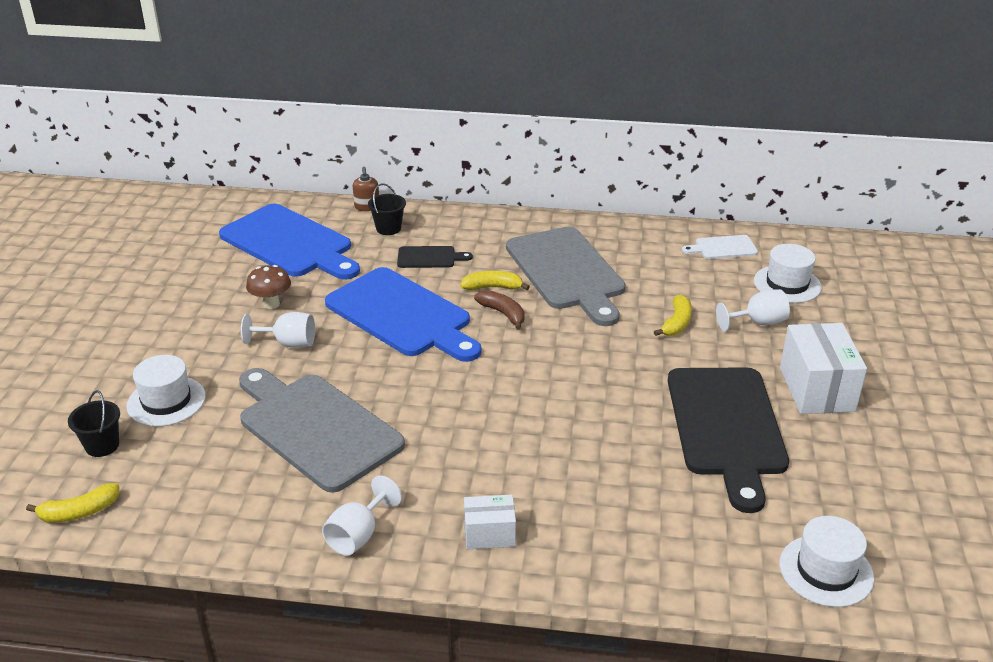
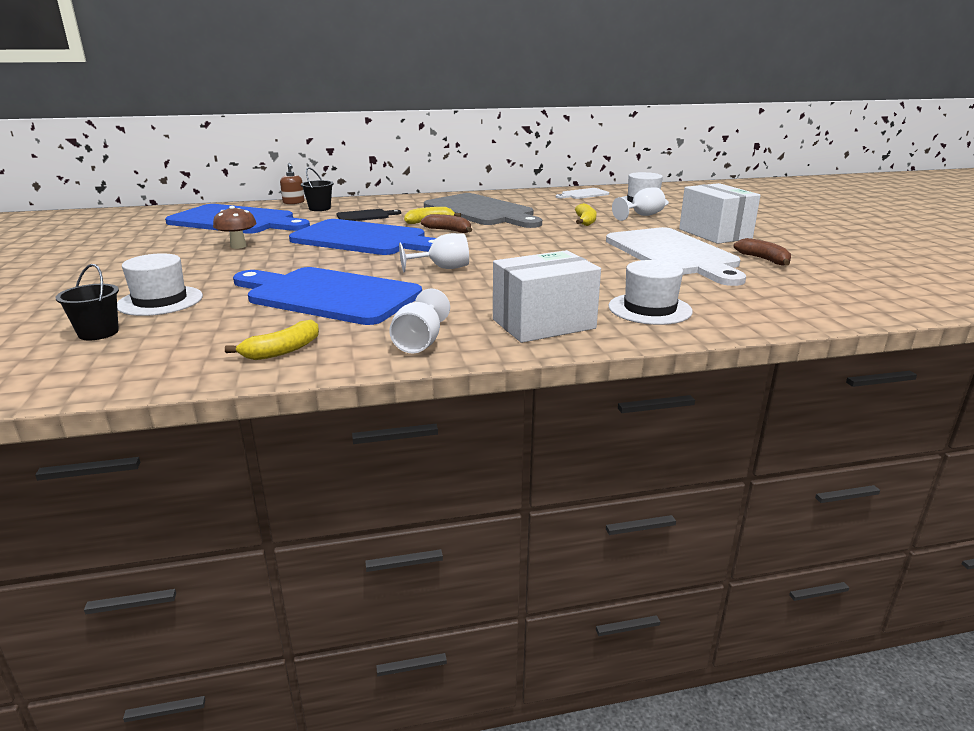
camera: 20 degrees left, 10 degrees down
(79, 512) = (90, 375): yellow banana -> yellow banana (282, 350)
(288, 343) = (269, 261): white goblet -> white goblet (442, 268)
(315, 428) = (328, 295): grey cutting board -> blue cutting board
(489, 534) = (543, 324): white box -> white box, size x1.77
(726, 427) = (673, 254): black cutting board -> white cutting board
(826, 571) = (827, 301): white hat -> white hat (649, 309)
(827, 465) = (763, 259): none -> brown banana

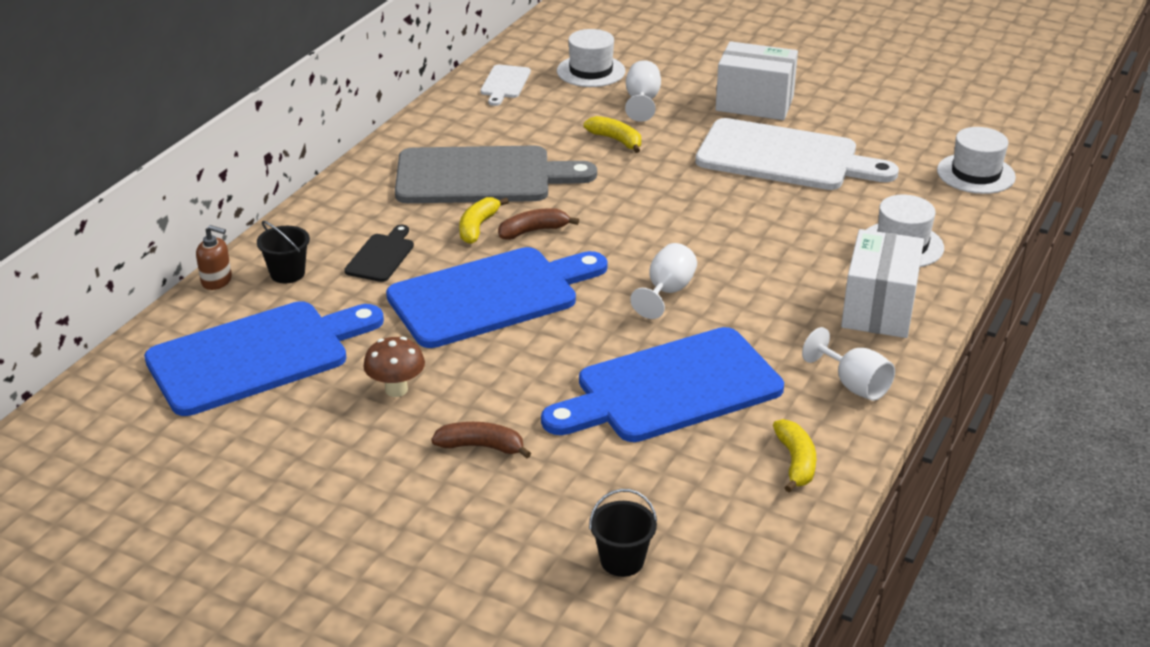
camera: 50 degrees left, 10 degrees up
(160, 301) = (558, 499): white hat -> white hat (975, 174)
(763, 259) = (853, 128): brown banana -> brown banana (481, 446)

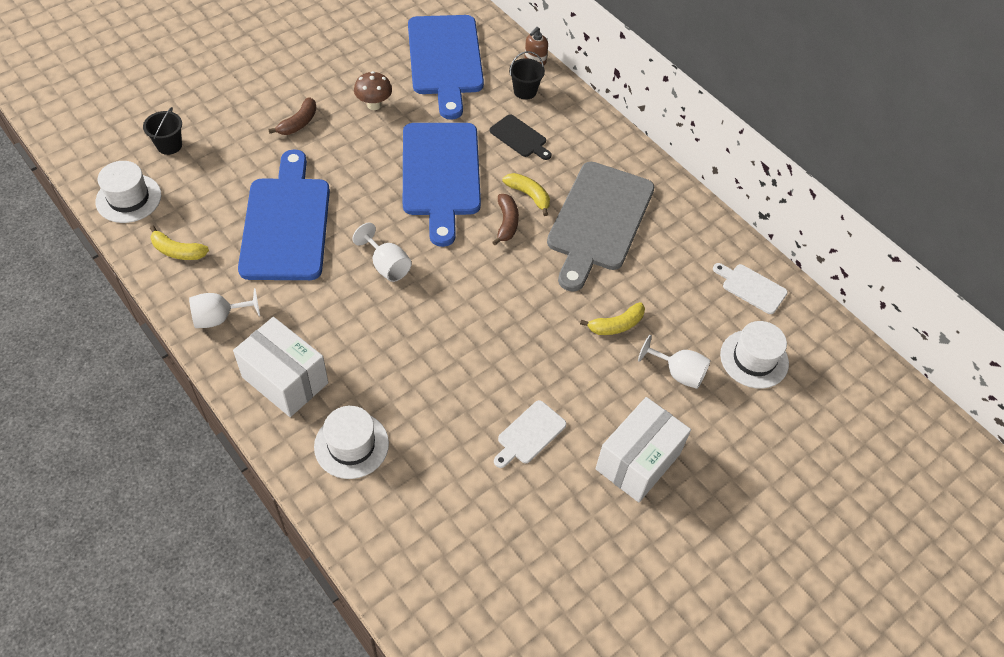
camera: 110 degrees right, 20 degrees up
(784, 157) = (529, 434): white cutting board -> white cutting board, size x0.45
(975, 174) = (421, 578): white hat -> white hat (128, 198)

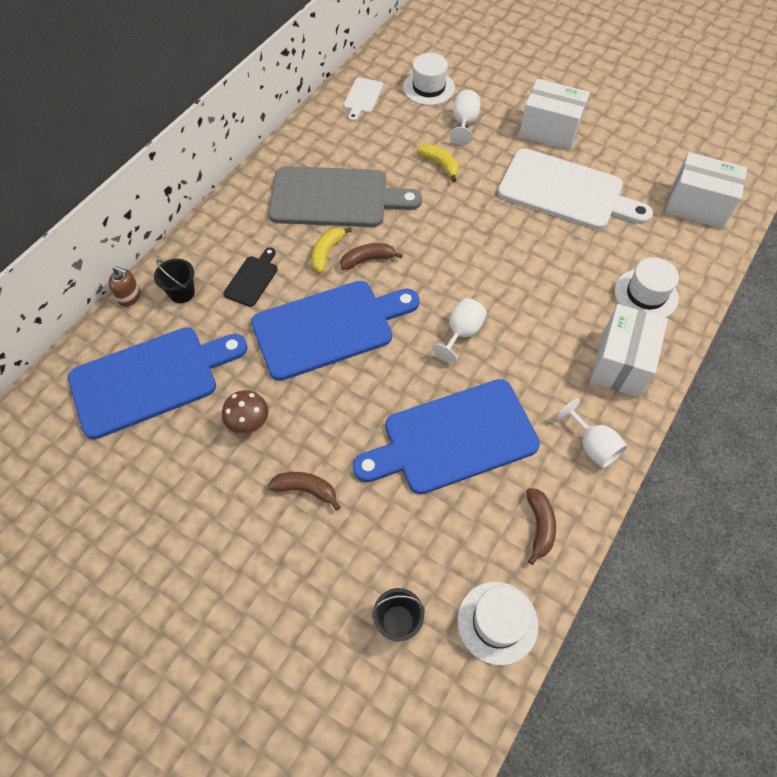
camera: 105 degrees left, 5 degrees up
(178, 251) = (539, 526): yellow banana -> brown banana
(449, 572) = (696, 206): none -> white box
(529, 434) = (566, 191): white cutting board -> white cutting board, size x2.23

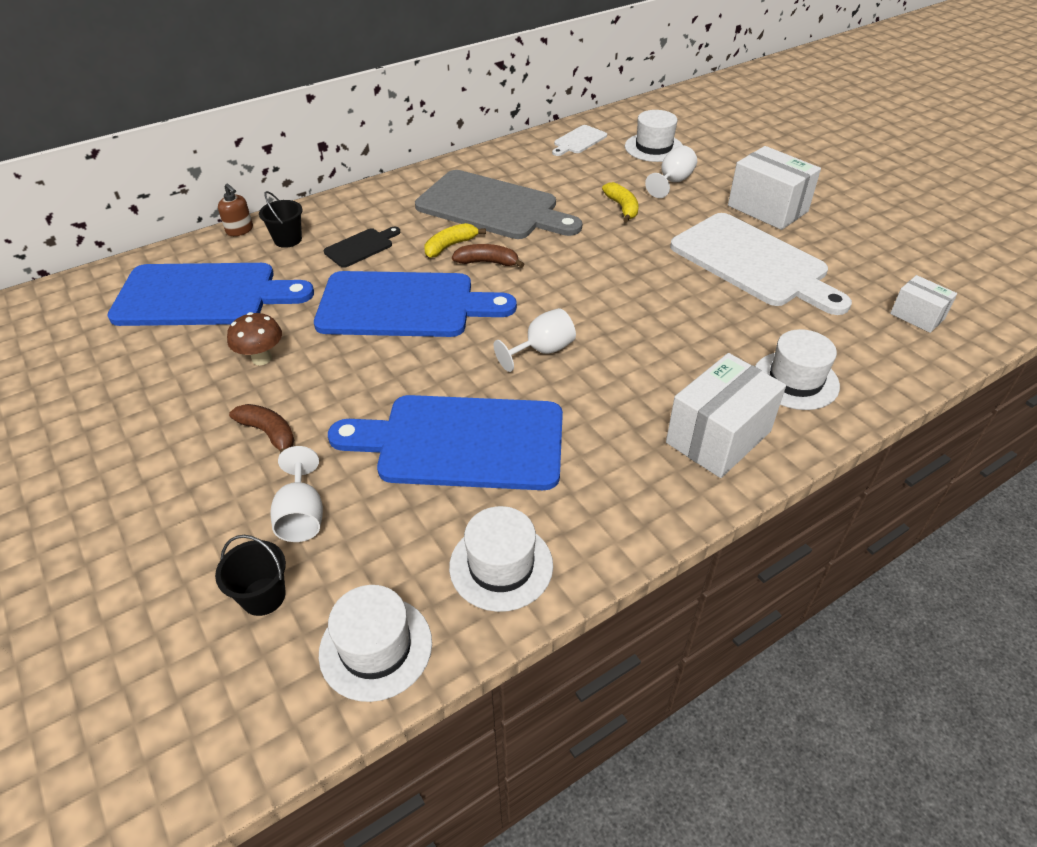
camera: 25 degrees right, 15 degrees down
(539, 526) = (501, 566): brown banana -> white hat
(592, 445) = (626, 507): white goblet -> white goblet (302, 515)
(696, 206) = (917, 316): white box -> white box, size x0.56

